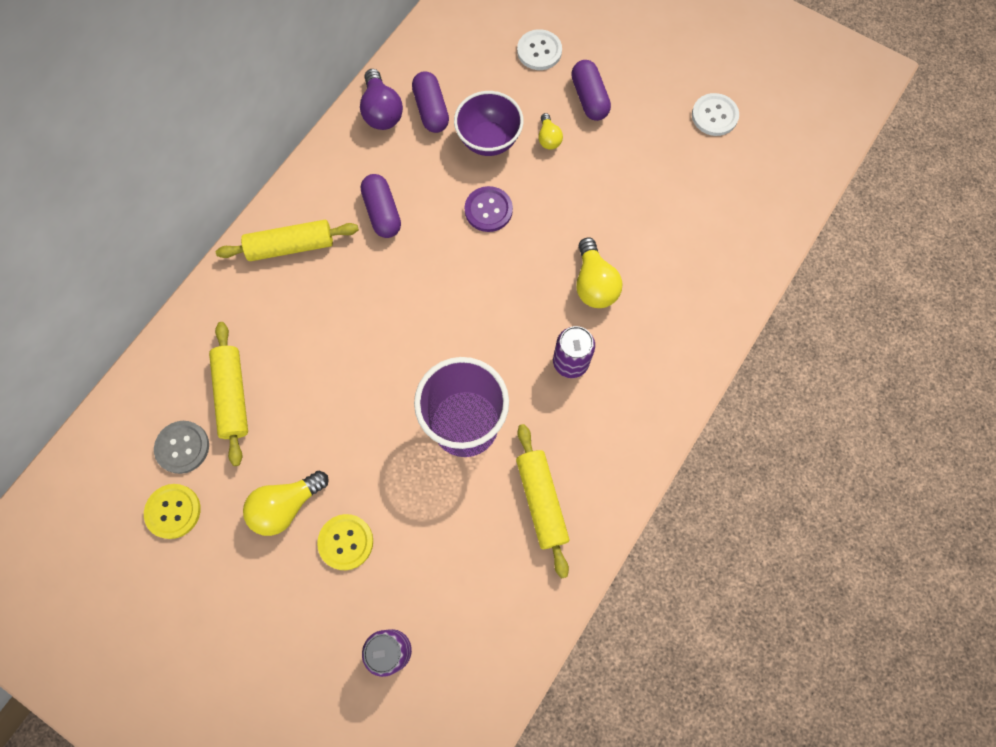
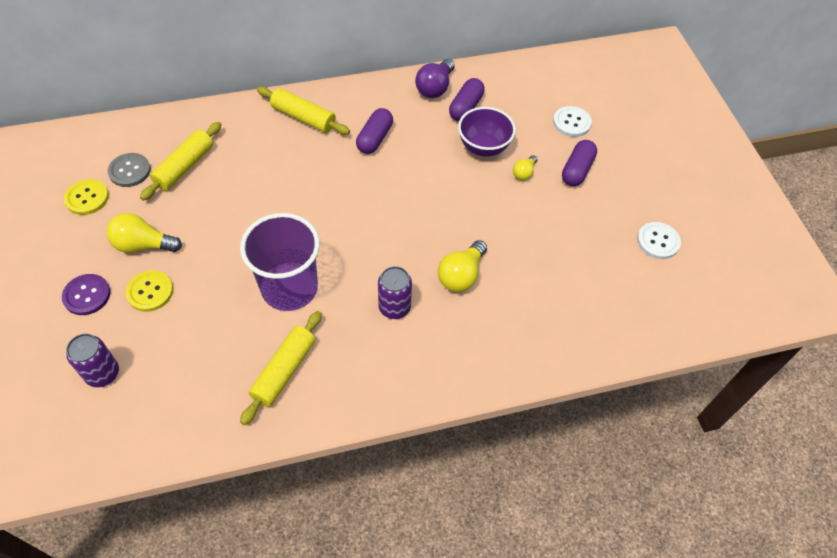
camera: 40 degrees right, 15 degrees down
(488, 210) = (440, 184): purple button -> purple button (87, 295)

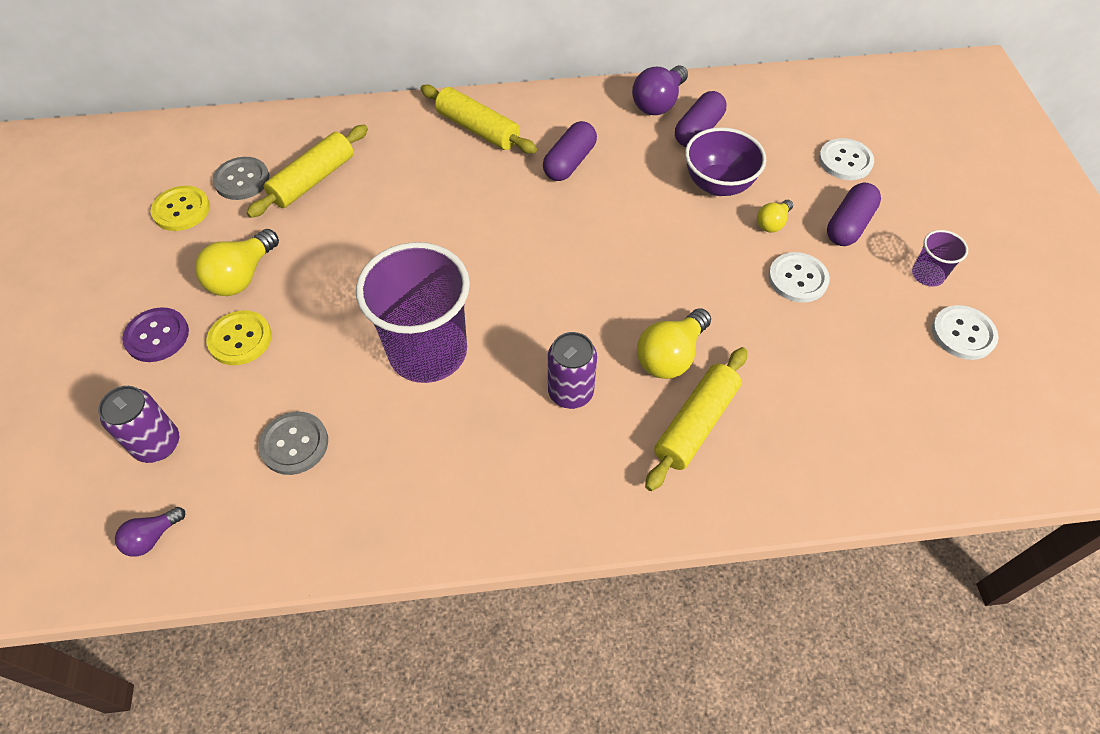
camera: 10 degrees right, 0 degrees up
(111, 439) = (152, 537): none -> purple light bulb
(143, 245) = (242, 276): yellow light bulb -> yellow light bulb turned 75 degrees counterclockwise
(203, 363) = (294, 444): none -> grey button
(284, 371) = (404, 467): yellow rolling pin -> yellow rolling pin (695, 424)
(544, 212) = (797, 279): none -> white button
(632, 202) = (927, 275): none -> purple cup

